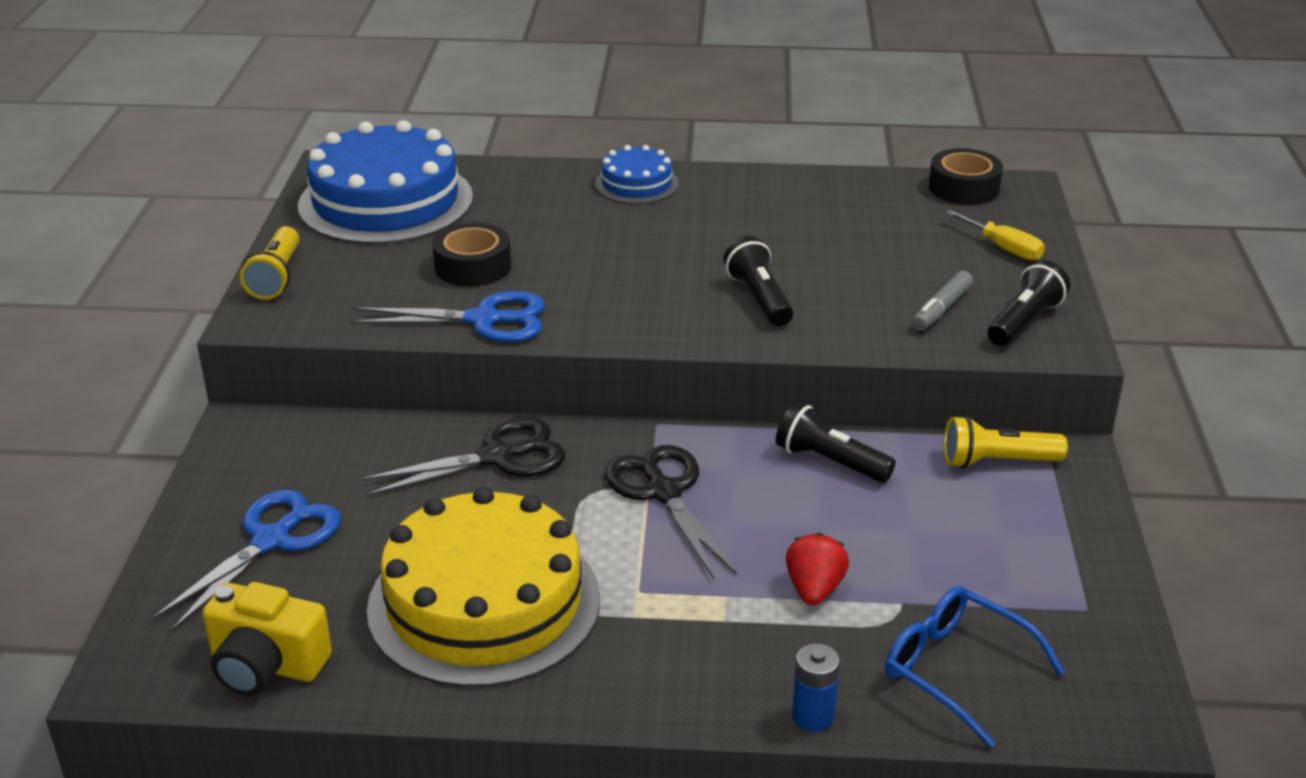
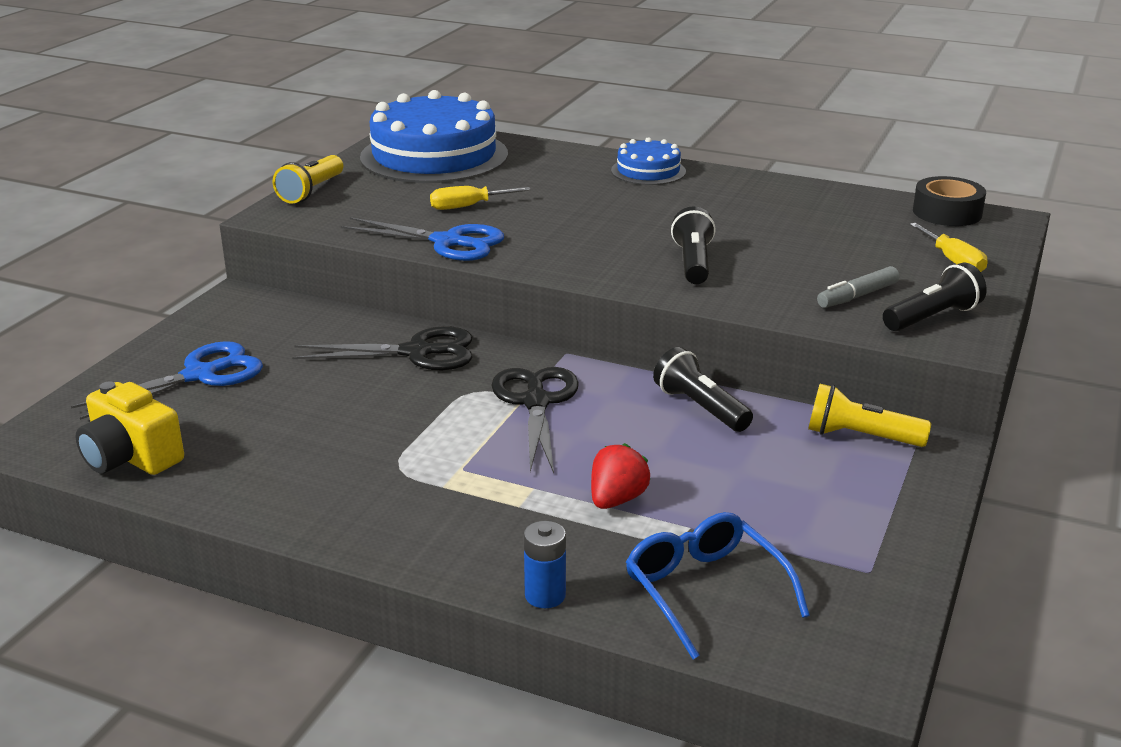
camera: 20 degrees right, 5 degrees down
(473, 266) = (468, 206): black tape -> yellow screwdriver
(484, 603) = (329, 450): yellow cake -> none

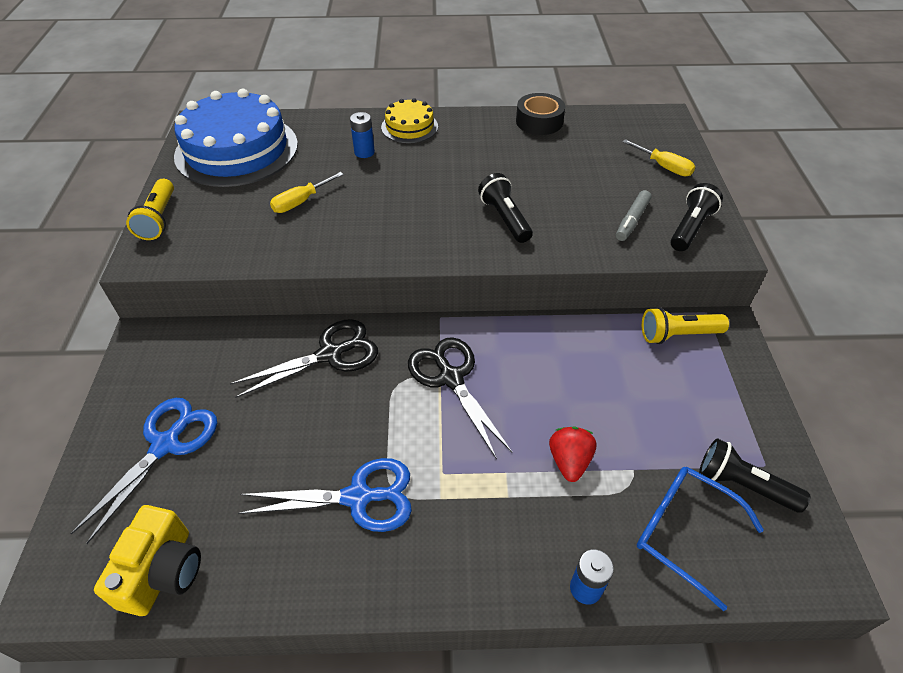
camera: 25 degrees left, 20 degrees up
(131, 457) = (163, 572): yellow camera -> yellow camera turned 90 degrees counterclockwise
(447, 242) = (310, 249): blue scissors -> blue scissors (358, 497)
(575, 182) = (364, 152): none -> blue battery
(648, 171) = (409, 127): blue cake -> yellow cake
(700, 408) = (564, 342): black flashlight -> black flashlight (743, 485)
(947, 212) = (628, 119): black tape -> black tape (539, 121)

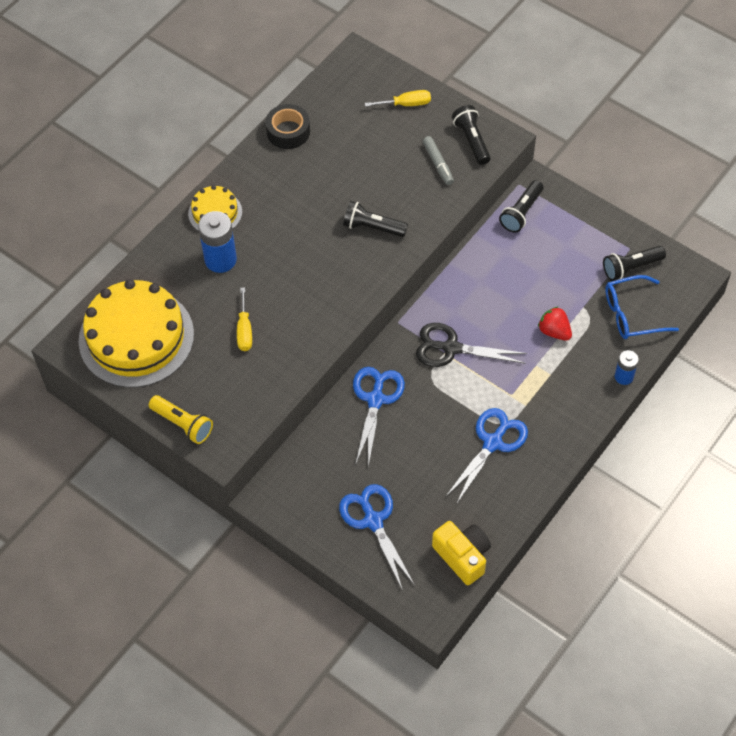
camera: 50 degrees left, 10 degrees up
(237, 150) = (136, 337): blue cake -> yellow cake
(330, 354) = (375, 400): black scissors -> blue scissors
(364, 152) = (220, 260): blue battery -> blue battery, size x1.71
(678, 335) = (521, 213): yellow flashlight -> black flashlight

